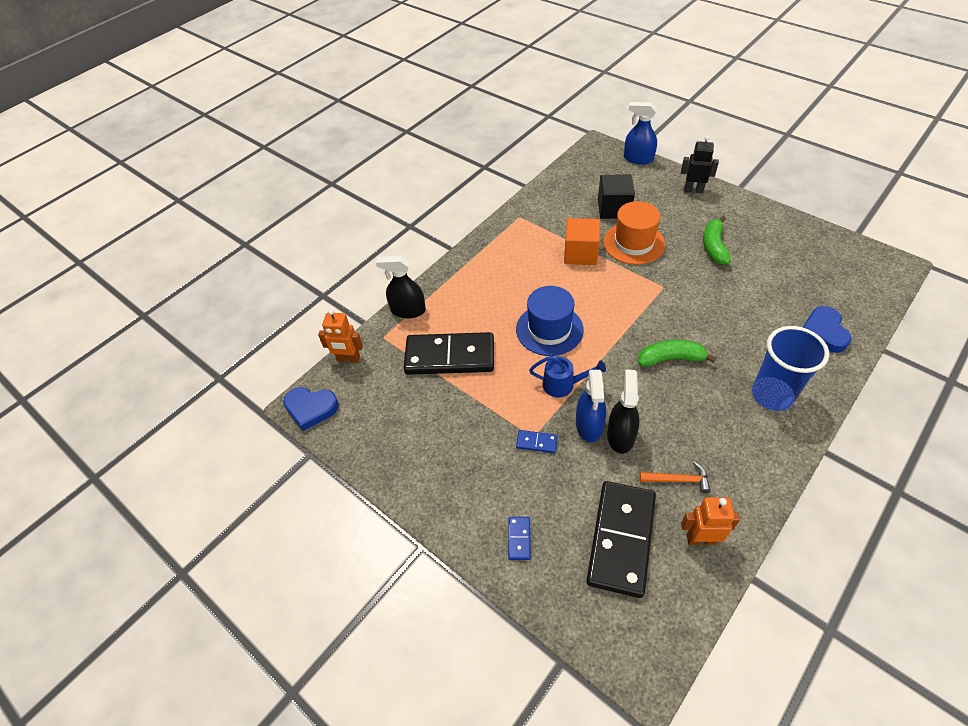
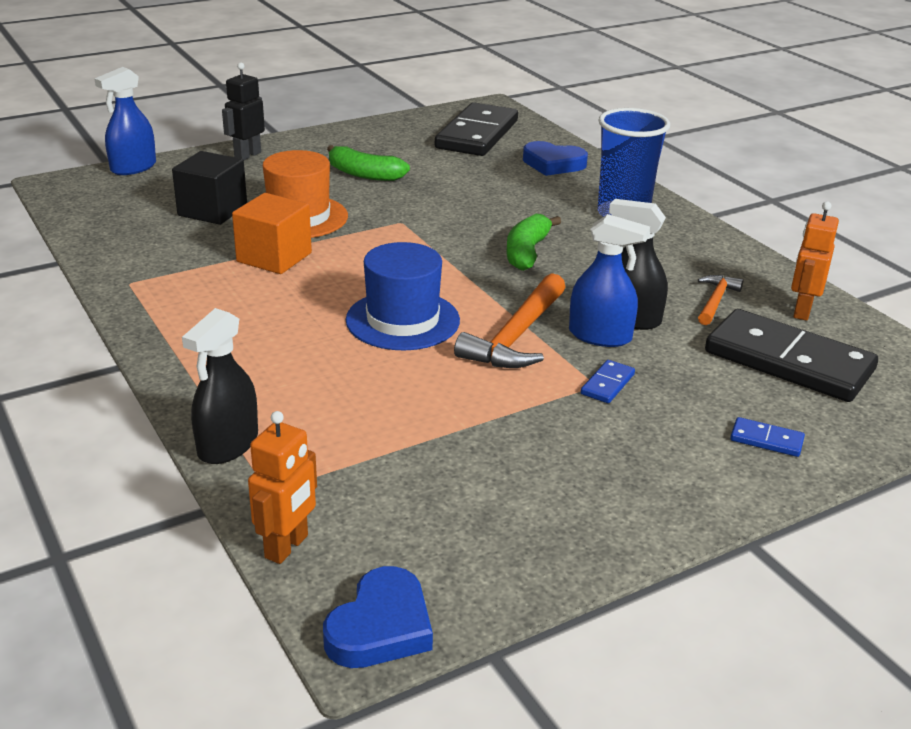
camera: 75 degrees left, 20 degrees down
(450, 356) = (381, 423): black domino -> black domino (477, 135)
(563, 384) = (516, 336): blue watering can -> orange hammer

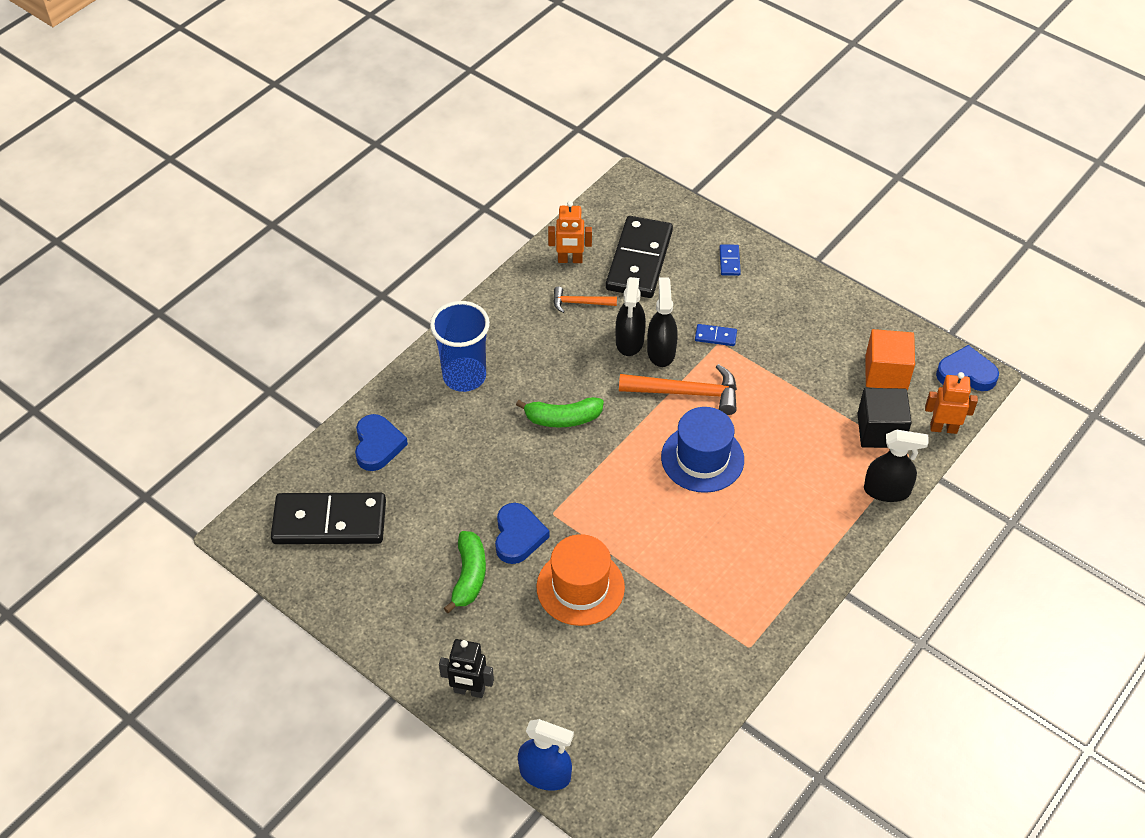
camera: 110 degrees left, 20 degrees up
(212, 210) = (601, 656): black cube -> black cube (880, 431)
(274, 257) = (658, 572): orange cube -> orange cube (886, 373)
(388, 202) = (518, 536): none -> blue heart
(600, 336) = (661, 351): blue spray bottle -> black spray bottle

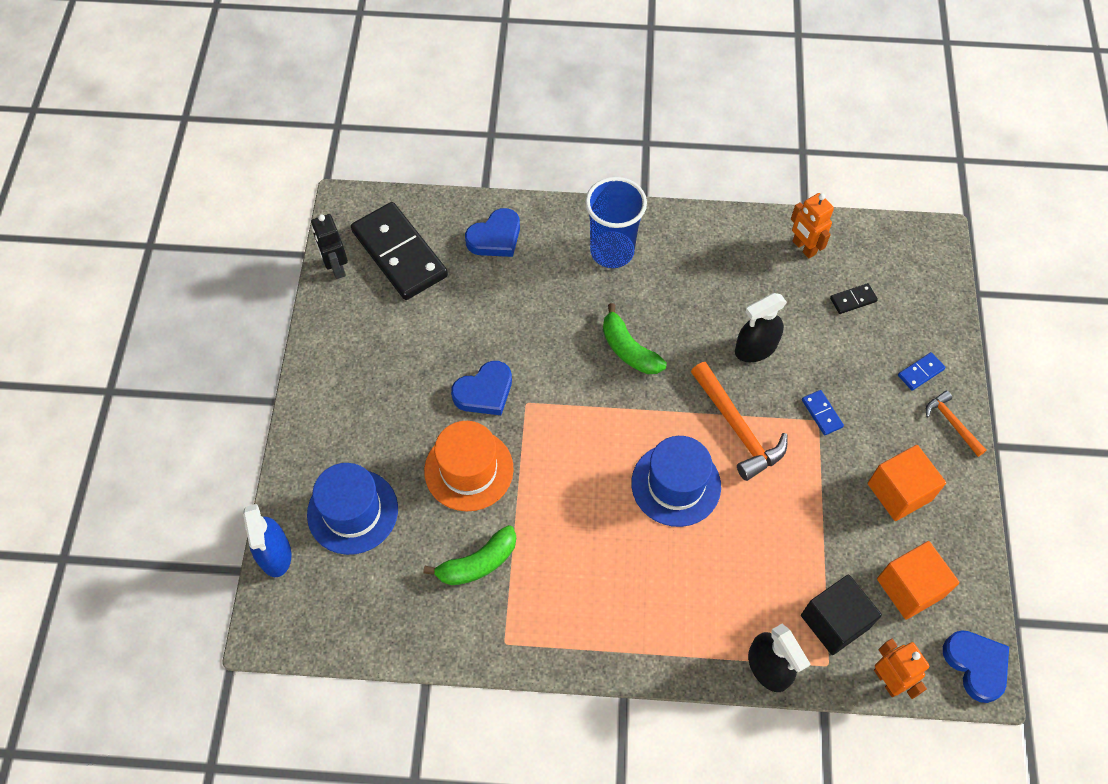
camera: 55 degrees right, 10 degrees up
(469, 576) = (420, 381): green banana -> green banana (477, 563)
(469, 691) = (314, 450): black robot -> black robot (336, 268)
(551, 693) = (352, 511): none -> blue hat
(580, 303) = (763, 285): orange hammer -> orange hammer (952, 423)
(639, 260) = (853, 300): black domino -> black domino, size x0.40
(661, 351) = (765, 380): black spray bottle -> none
(811, 332) = (899, 492): none -> orange cube

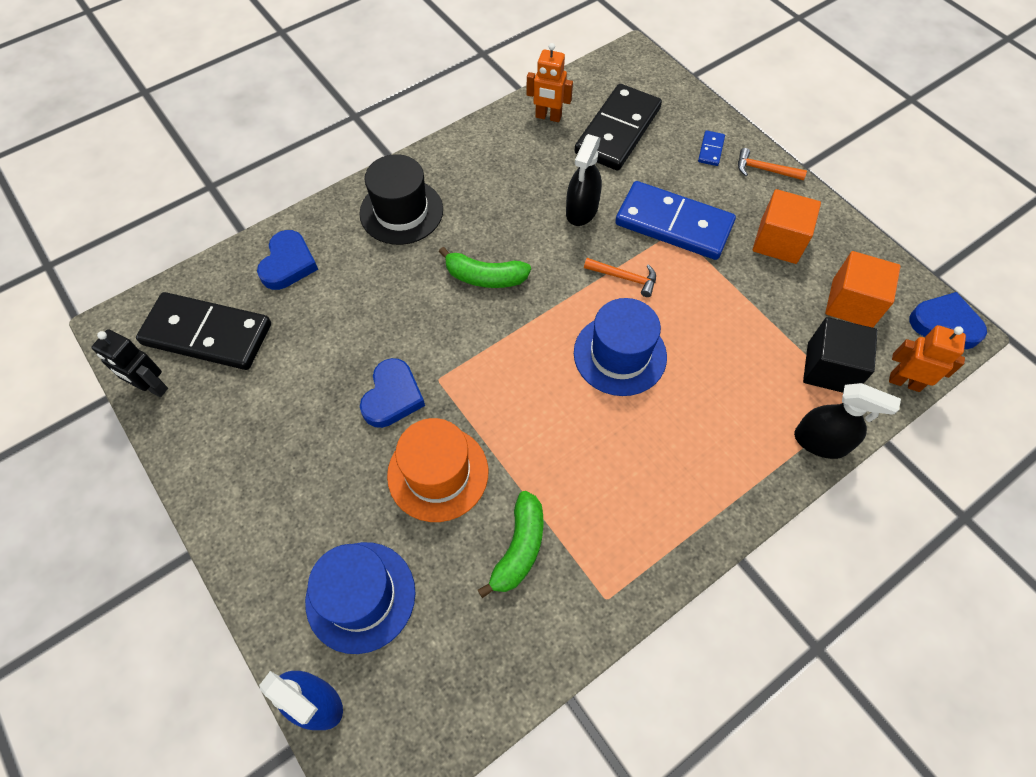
camera: 40 degrees left, 0 degrees up
(612, 251) = (401, 211): blue cup -> black hat
(737, 428) = (624, 278): orange hammer -> orange hammer, size x0.57
(821, 413) = (673, 224): blue domino -> blue domino, size x2.49
(853, 300) = (617, 131): black domino -> black domino, size x2.49

